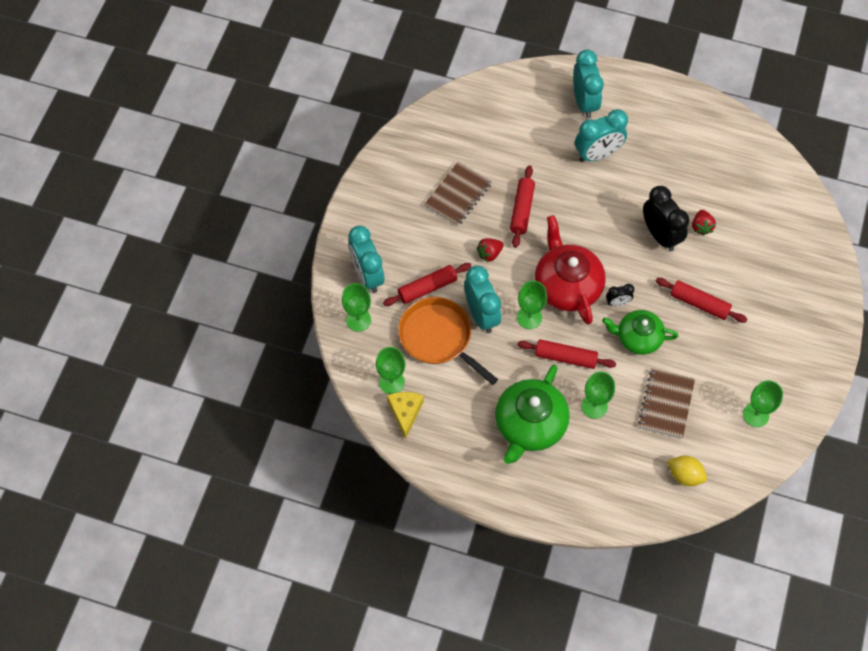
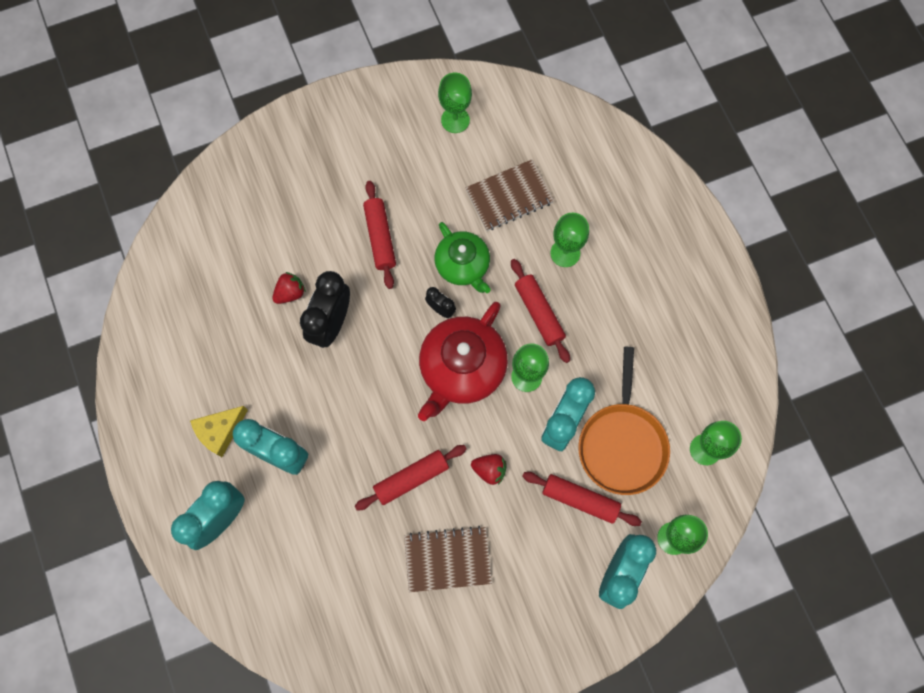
camera: 130 degrees left, 10 degrees up
(405, 413) = (722, 411): yellow cheese -> yellow cheese (220, 431)
(529, 425) = (632, 294): green teapot -> none
(684, 475) = (563, 137): yellow lemon -> none

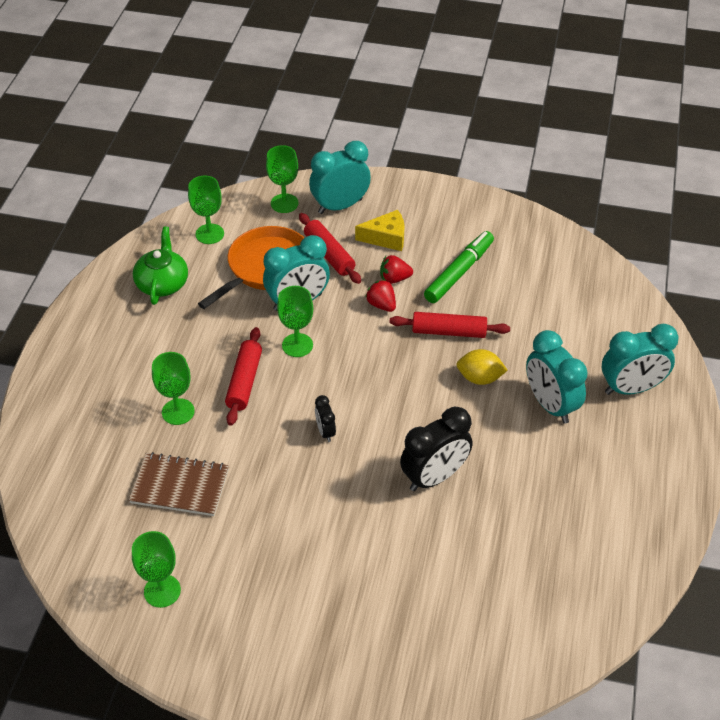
camera: 145 degrees left, 25 degrees down
(220, 431) = (595, 450): yellow cheese -> yellow cheese (386, 238)
(290, 293) = (455, 525): red strawberry -> red strawberry (394, 279)
(354, 444) = (479, 378): none -> yellow lemon
(380, 238) = (331, 523): red rolling pin -> none
(447, 559) = (459, 272): brown notebook -> green marker
(462, 368) = (345, 379): red teapot -> none
(463, 265) = (275, 454): green teapot -> green teapot (162, 283)

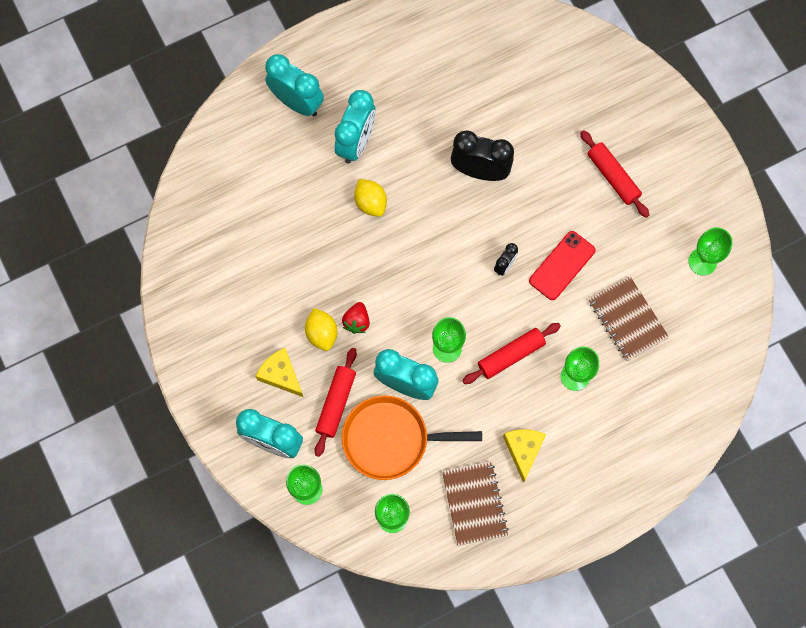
camera: 130 degrees left, 25 degrees up
(162, 283) = (474, 503): green teapot -> brown notebook
(163, 337) = (523, 450): none -> yellow cheese
(280, 474) = (562, 265): none -> red phone
(394, 279) = (322, 333): red strawberry -> yellow lemon
(449, 331) = (343, 254): red rolling pin -> red rolling pin (613, 177)
(459, 272) = (275, 292): green marker -> none

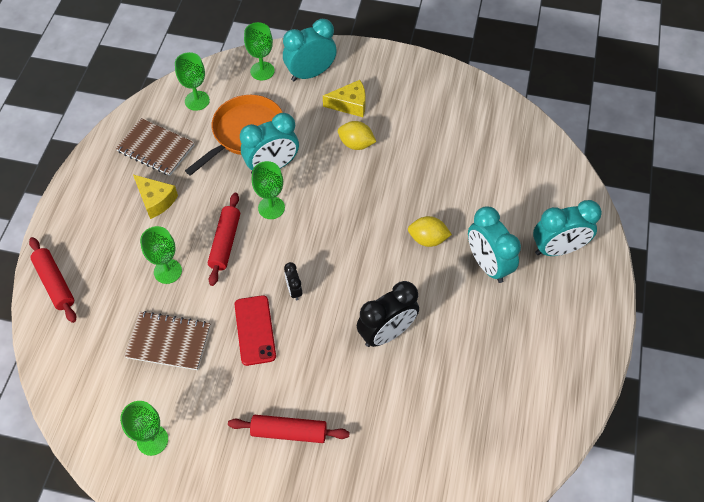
camera: 130 degrees right, 15 degrees down
(336, 403) = (300, 120): red rolling pin -> red rolling pin (55, 283)
(357, 321) = (344, 169): red strawberry -> none

